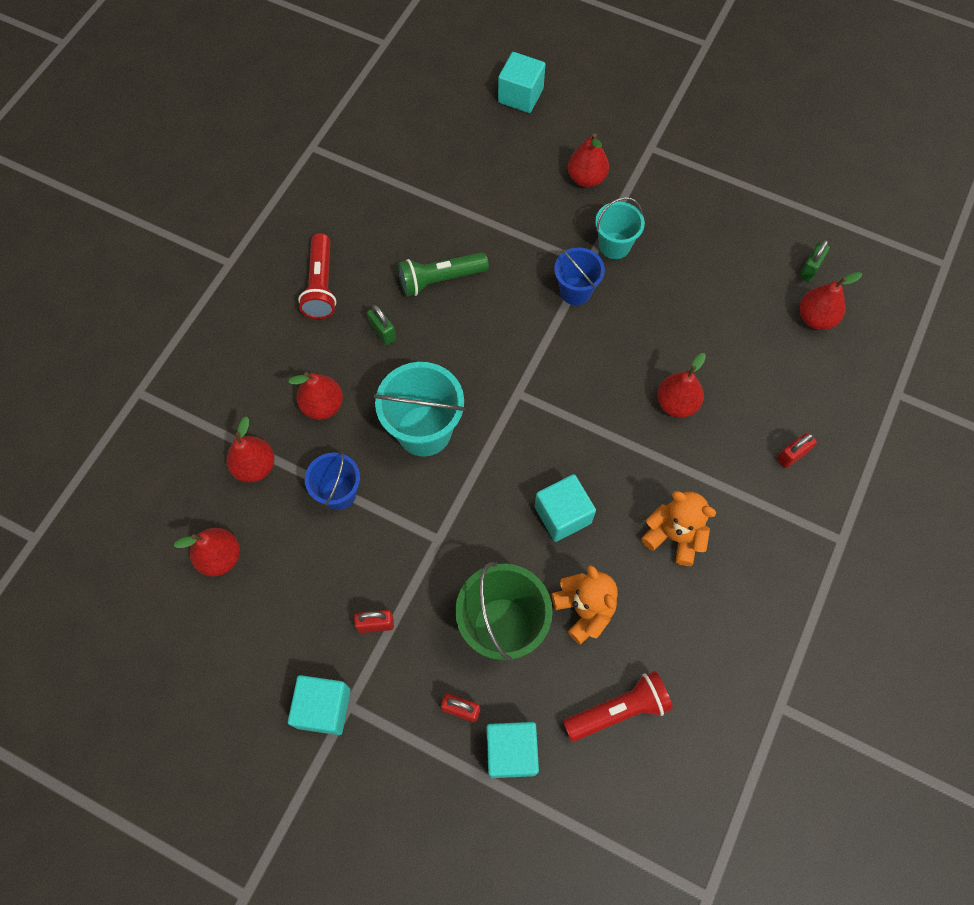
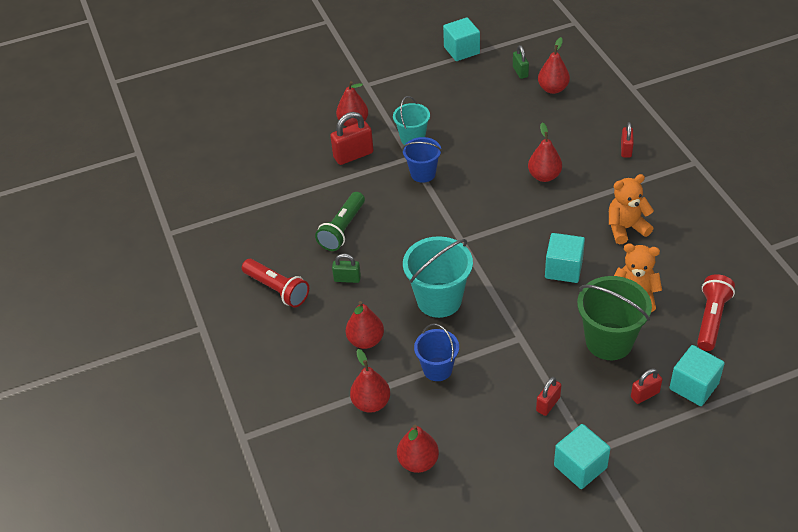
camera: 45 degrees left, 20 degrees down
(520, 95) = (260, 116): turquoise cube -> turquoise cube (461, 50)
(543, 213) = (353, 155): none -> red padlock

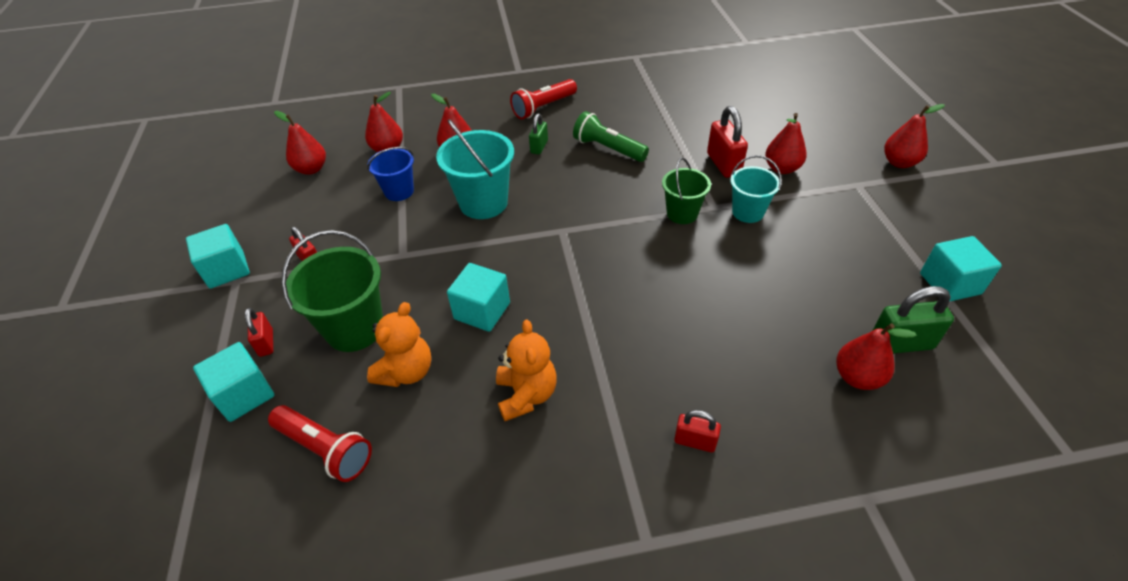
camera: 100 degrees right, 0 degrees up
(423, 173) = (682, 213): blue bucket -> green bucket
(520, 72) = (900, 344): green padlock -> green padlock, size x1.65
(544, 176) = (654, 325): red pear -> red pear (899, 162)

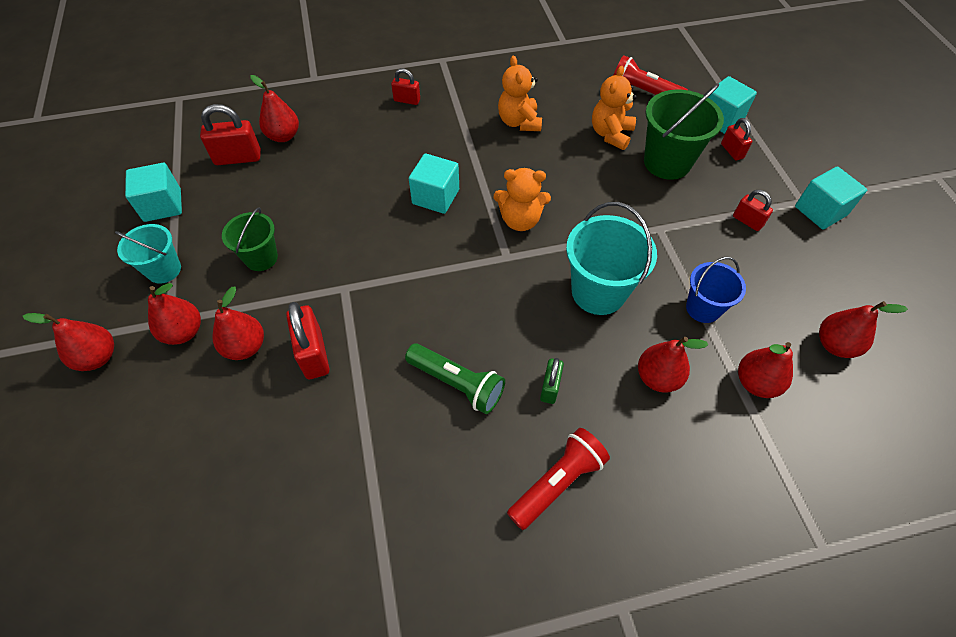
camera: 175 degrees right, 10 degrees up
(482, 311) = (566, 177): turquoise cube -> turquoise cube (435, 197)
(544, 263) = (520, 220): none -> orange teddy bear
(682, 213) = (380, 278): green bucket -> green bucket (261, 258)
(748, 212) = (310, 281): turquoise bucket -> turquoise bucket (164, 270)
(840, 177) = (183, 332): none -> red pear
(900, 344) = (238, 158): green padlock -> red padlock

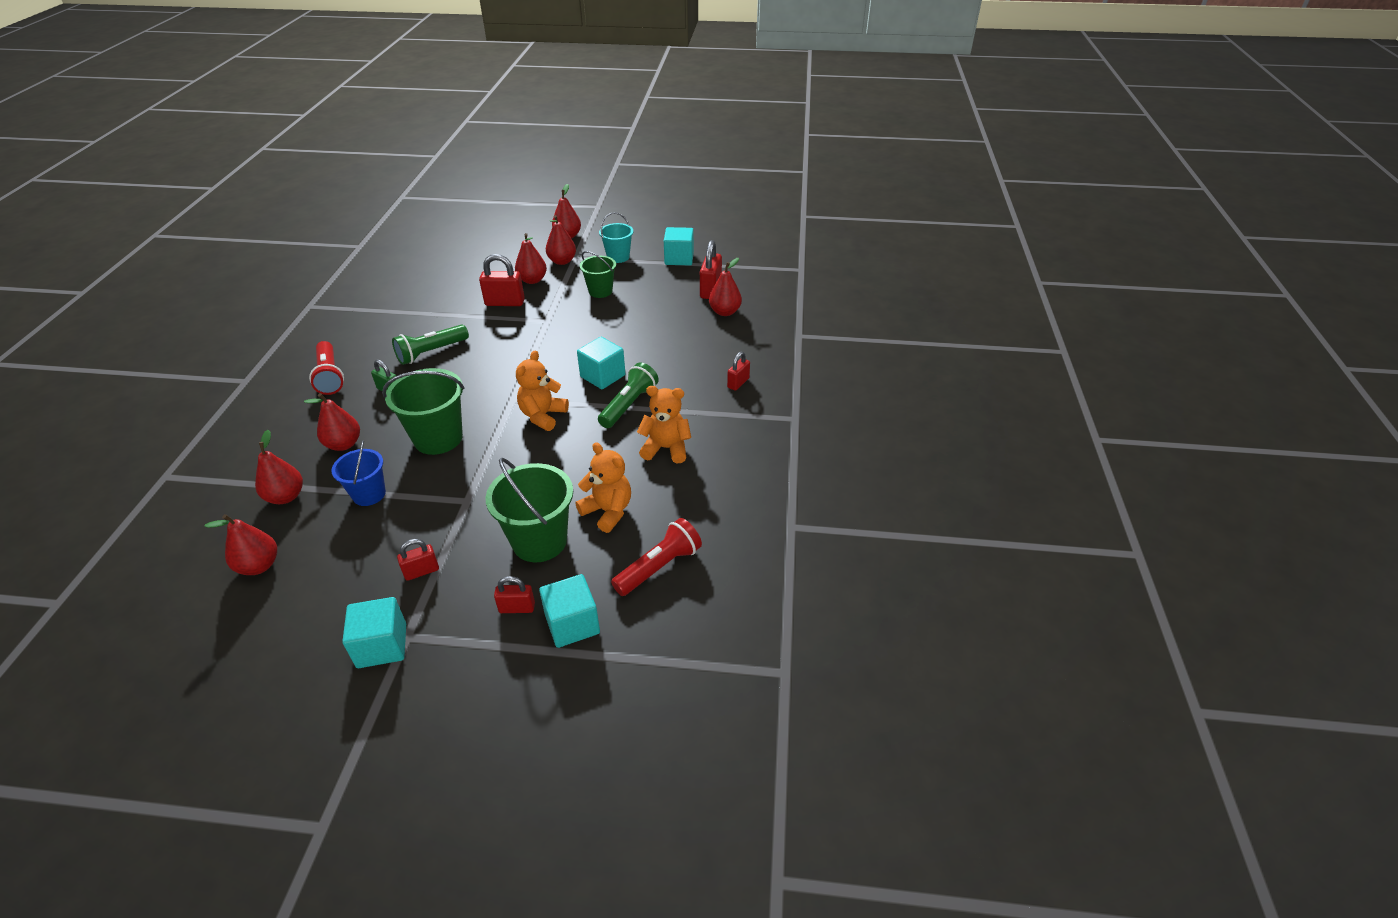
camera: 110 degrees right, 15 degrees down
(473, 162) = (629, 405): none -> green flashlight
(598, 292) = (438, 438): turquoise bucket -> green bucket

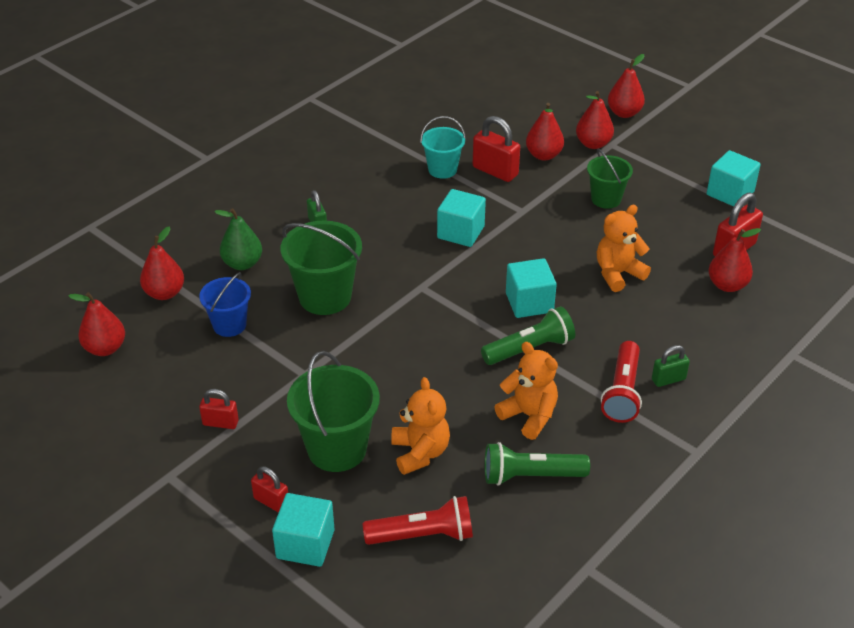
camera: 35 degrees right, 0 degrees up
(330, 376) = (277, 185): red flashlight -> red flashlight (622, 392)
(344, 444) = (242, 263): red pear -> green pear
(382, 645) = (145, 473): turquoise cube -> turquoise cube (460, 232)
(431, 352) = (383, 199): green flashlight -> green flashlight (530, 476)
(543, 416) = (436, 319): orange teddy bear -> orange teddy bear (618, 274)
(618, 257) = (660, 163): turquoise bucket -> turquoise bucket (442, 169)
(738, 383) = (668, 379): red padlock -> green padlock

